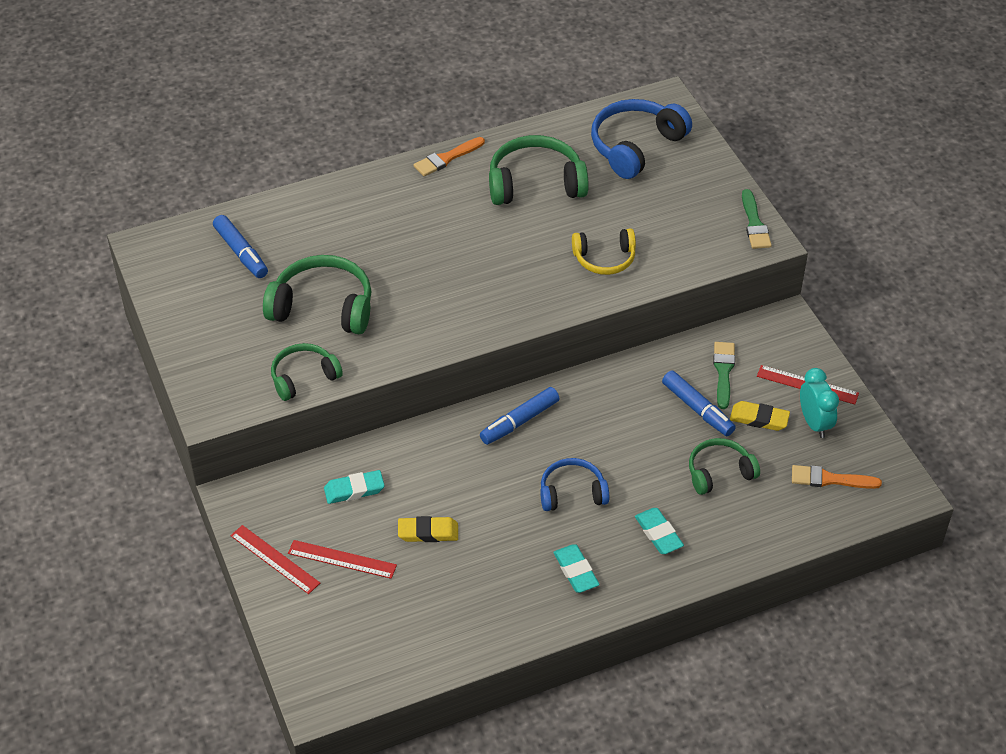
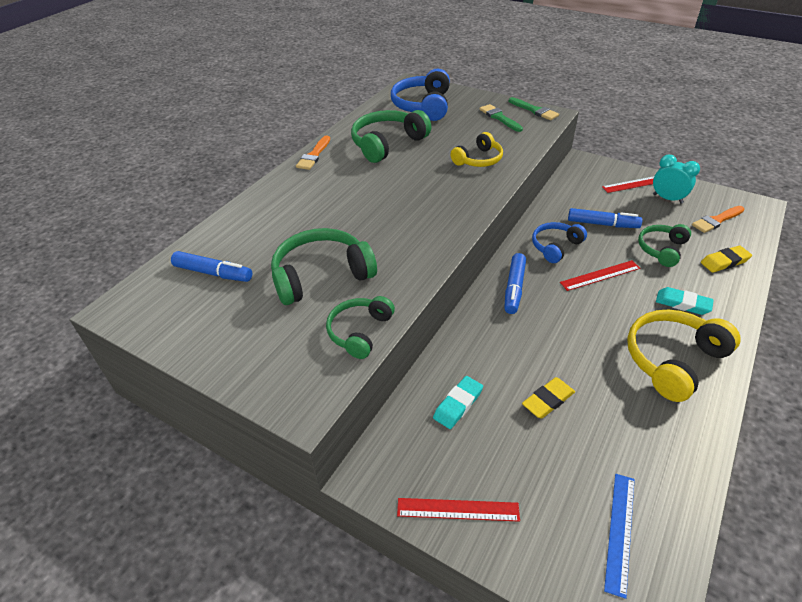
camera: 35 degrees left, 5 degrees down
(342, 559) = (511, 468): red ruler -> red ruler (600, 275)
(369, 646) = (620, 531): none -> blue ruler
(572, 493) = (602, 311): blue headphones -> blue headphones (555, 247)
(575, 571) = (673, 360): turquoise eraser -> yellow headphones
(723, 372) = (588, 199): green brush -> green brush (499, 118)
(759, 419) = (639, 211): yellow eraser -> yellow eraser (724, 262)

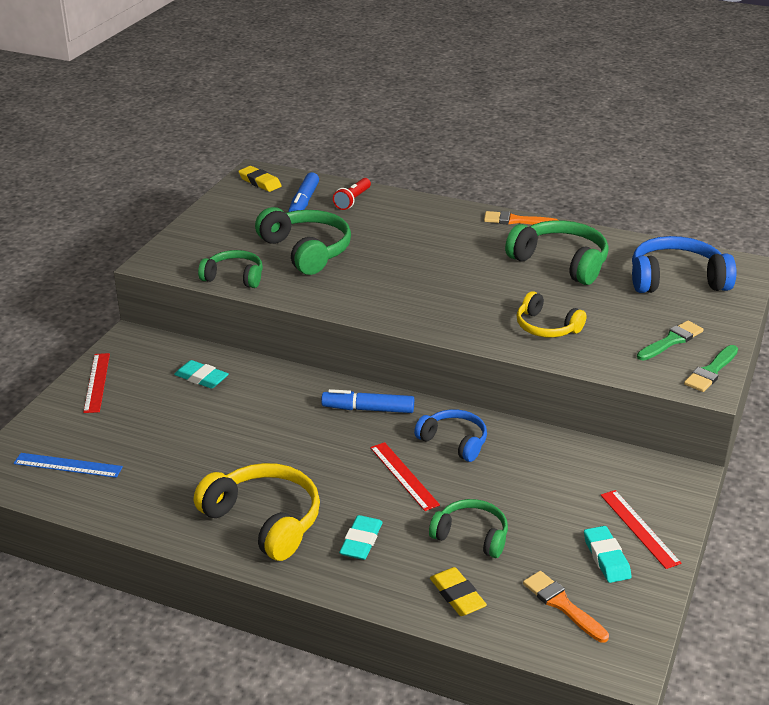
camera: 80 degrees right, 10 degrees down
(229, 239) = (352, 200): none -> red flashlight
(548, 400) = (207, 430): yellow eraser -> yellow eraser (260, 182)
(602, 224) = (516, 485): blue marker -> none
(667, 199) = (606, 558): turquoise clock -> turquoise eraser

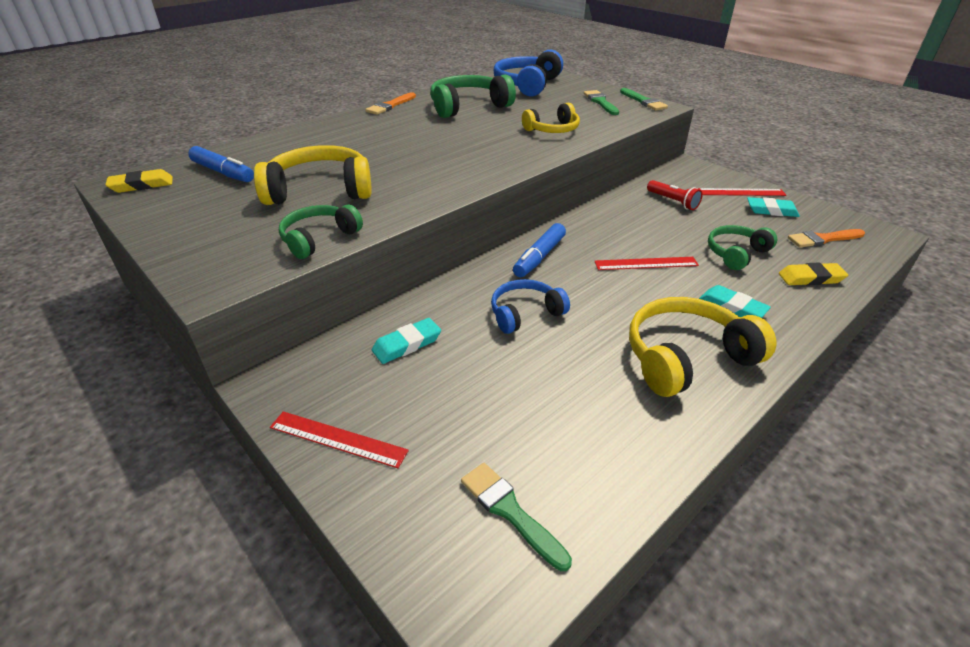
camera: 65 degrees left, 5 degrees up
(68, 465) = (510, 511): blue ruler -> green brush
(306, 251) = (320, 190): green headphones -> yellow headphones
(352, 200) = (259, 151): red flashlight -> red flashlight (673, 201)
(454, 442) = (610, 230): blue headphones -> blue headphones (525, 313)

